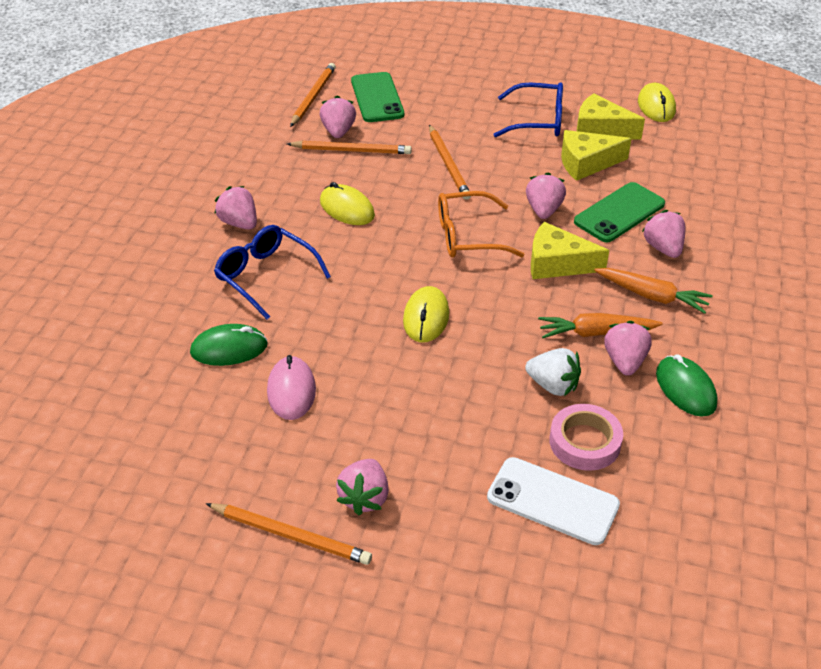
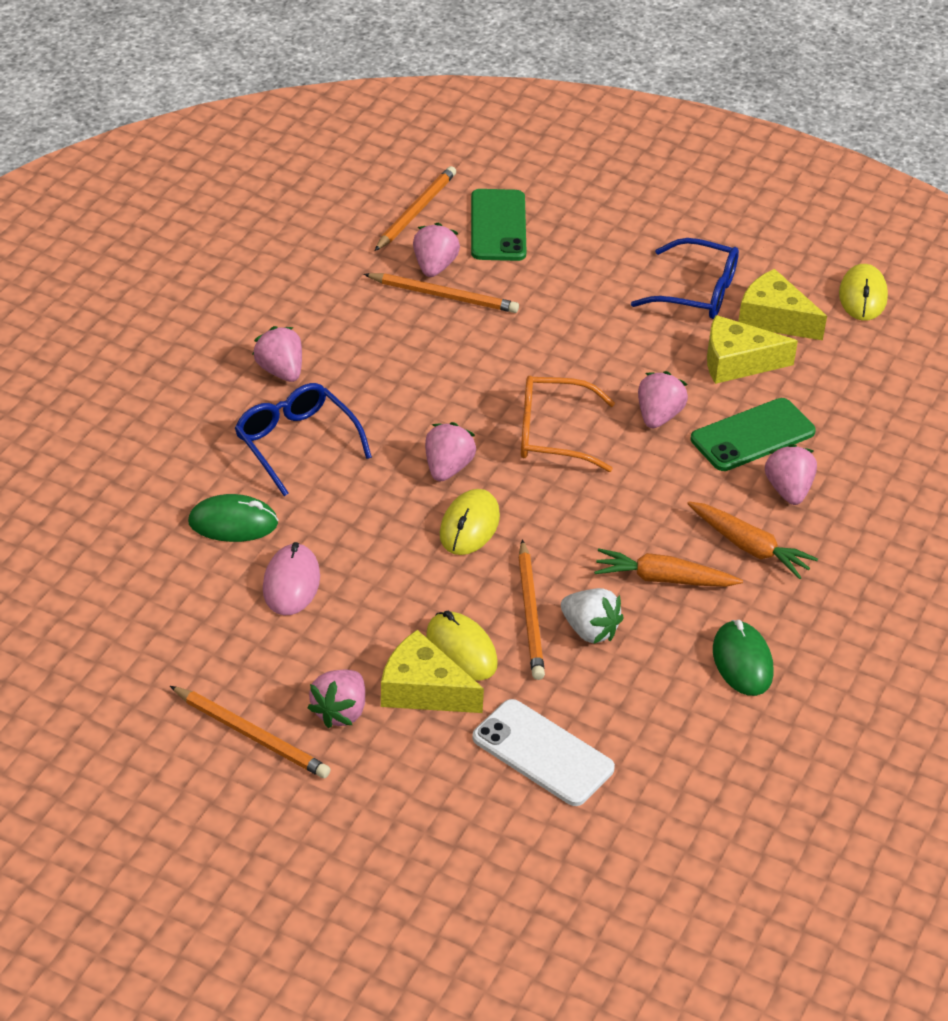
camera: 10 degrees right, 0 degrees up
(347, 209) = (415, 374): yellow mouse -> yellow mouse (461, 650)
(448, 164) = (560, 335): orange pencil -> orange pencil (530, 614)
(557, 263) = (649, 487): yellow cheese -> yellow cheese (423, 689)
(584, 442) = (602, 698): pink tape -> none
(624, 361) = (684, 618): pink strawberry -> pink strawberry (447, 468)

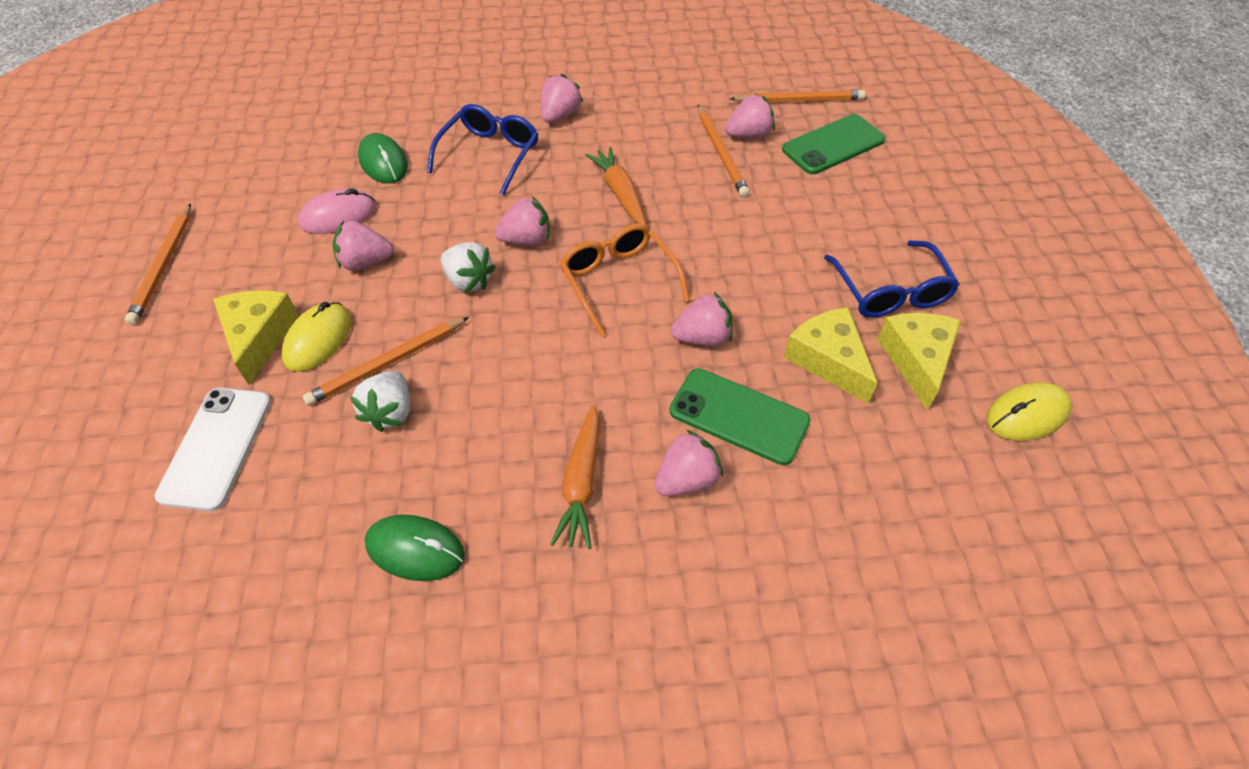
camera: 60 degrees right, 10 degrees up
(340, 712) = (210, 301): pink strawberry -> pink strawberry (365, 262)
(469, 526) = (468, 281): yellow mouse -> white strawberry
(664, 579) = (491, 436): orange carrot -> orange carrot (620, 193)
(742, 662) = (415, 549): green mouse -> green mouse turned 60 degrees clockwise

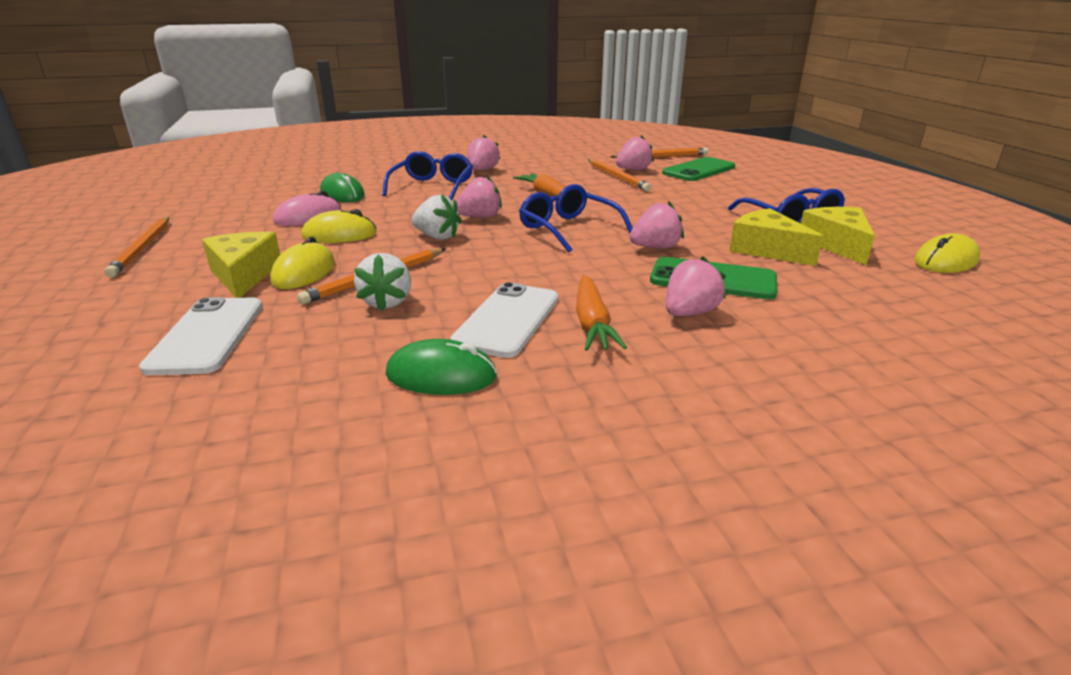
camera: 10 degrees left, 25 degrees down
(365, 262) = (339, 235): pink strawberry -> yellow mouse
(500, 463) = (507, 320): none -> white phone
(618, 281) = (568, 229): orange glasses -> blue glasses

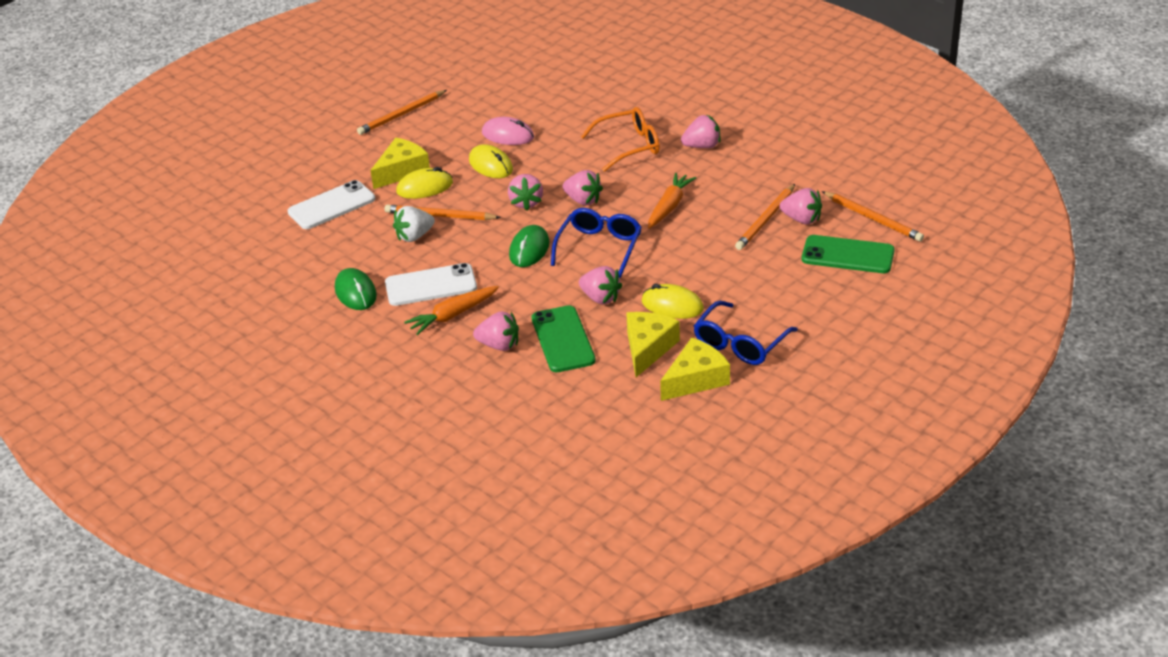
camera: 60 degrees right, 10 degrees up
(342, 194) = (567, 120): green mouse -> green mouse (529, 249)
(432, 187) = (629, 146): blue glasses -> orange glasses
(437, 237) = (526, 202): white strawberry -> pink strawberry
(945, 261) = (711, 438): yellow mouse -> yellow mouse (672, 305)

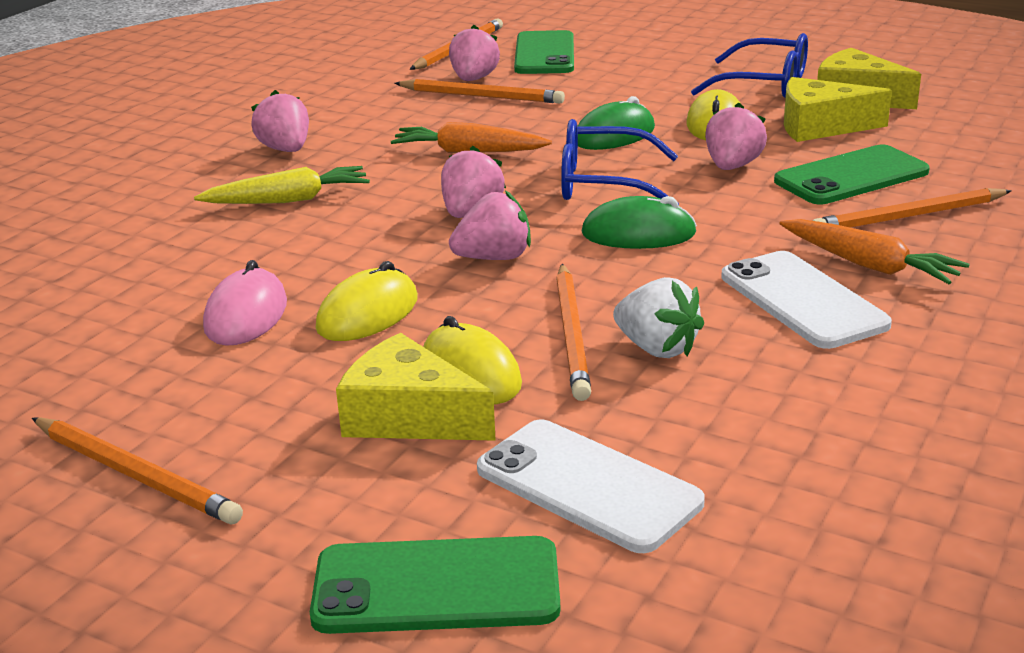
camera: 105 degrees left, 10 degrees down
(300, 170) = (436, 587): none -> green phone
(355, 292) = (886, 374): green mouse -> green mouse (614, 135)
(499, 345) = (908, 217): pink strawberry -> orange pencil
(629, 146) = (288, 200): orange glasses -> yellow carrot

